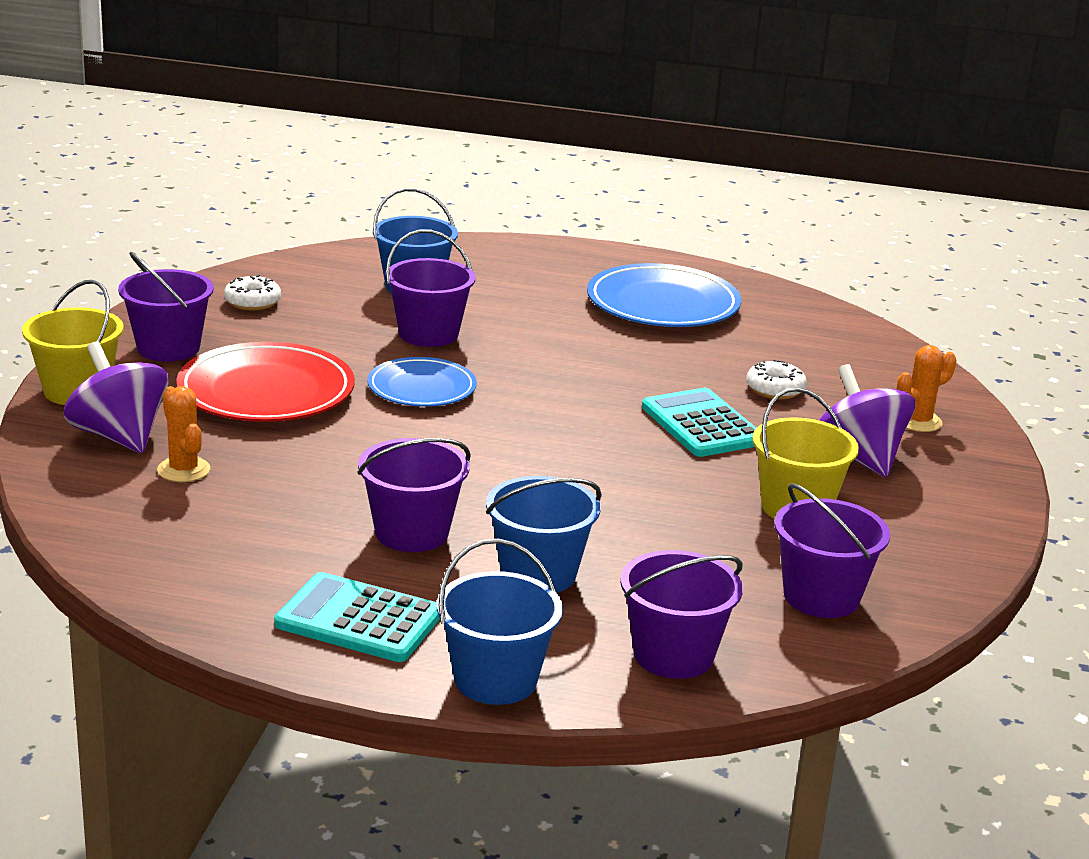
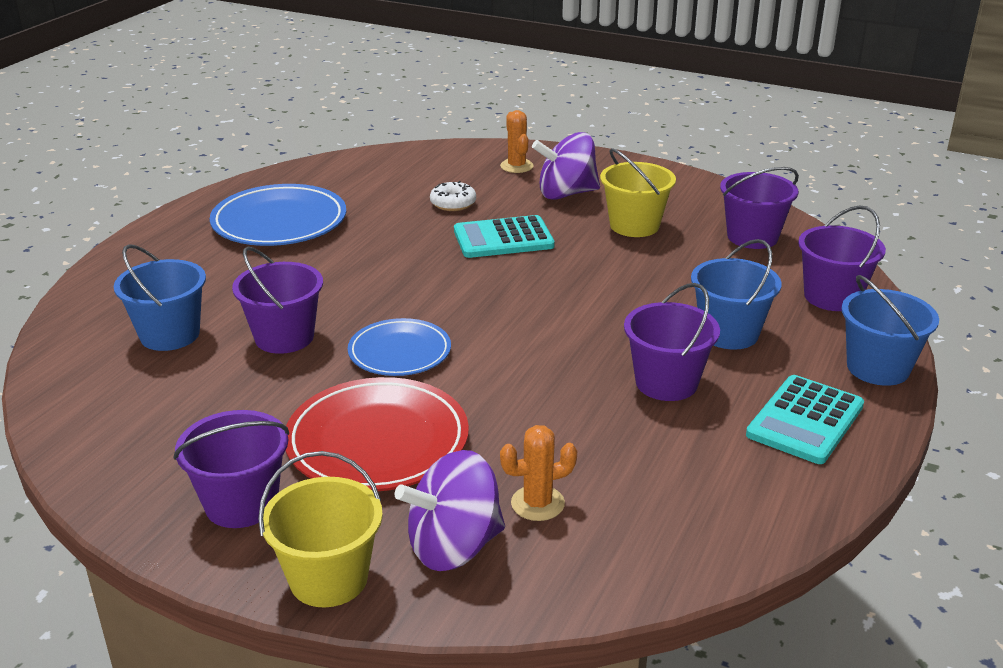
camera: 75 degrees left, 5 degrees up
(252, 302) = (147, 437): white donut -> none

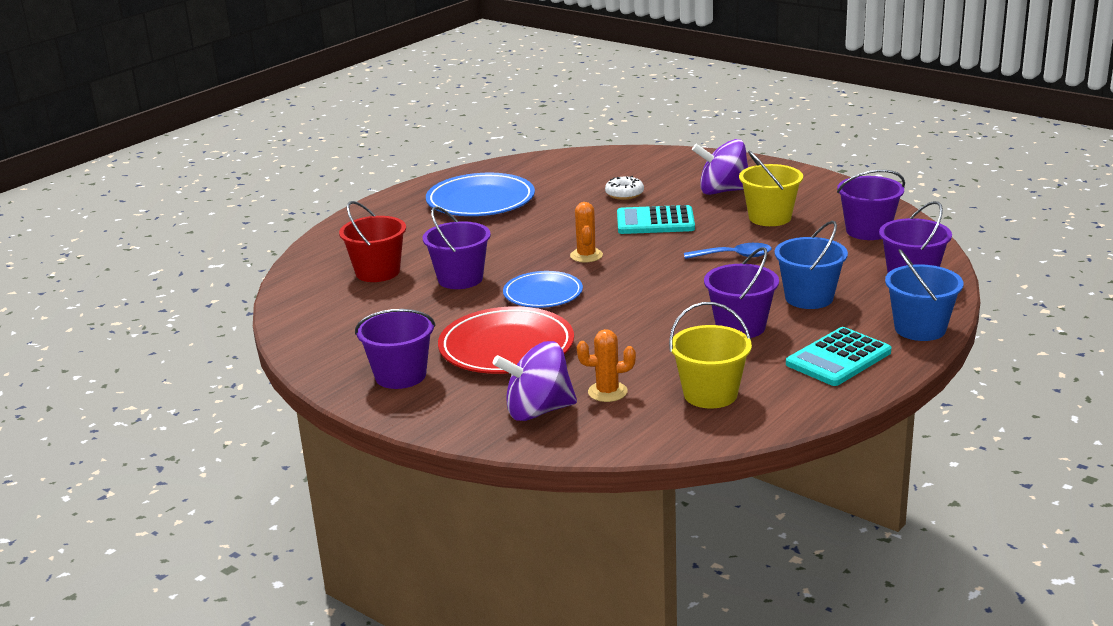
camera: 15 degrees right, 5 degrees down
(170, 335) = (377, 272): blue bucket -> red bucket
(328, 578) = (446, 420): yellow bucket -> yellow bucket (710, 394)
(516, 166) = (690, 168): orange cactus -> orange cactus (586, 255)
(616, 280) = (734, 256): none -> blue spoon

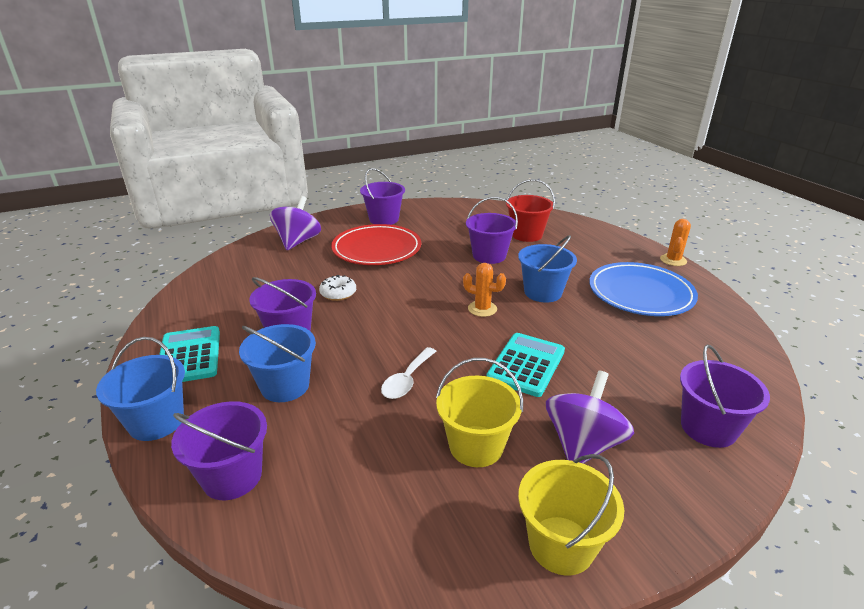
camera: 115 degrees right, 5 degrees up
(522, 238) = (543, 292): none -> blue bucket
(543, 294) = (434, 276): blue plate -> none
(607, 392) = (286, 263): orange cactus -> orange cactus (673, 260)
(624, 194) = (614, 370): white donut -> white donut (338, 293)
(710, 394) = (233, 291): yellow bucket -> yellow bucket (561, 545)
(734, 256) = (407, 380): blue spoon -> white spoon
(868, 231) = (368, 512): purple bucket -> purple bucket (708, 428)

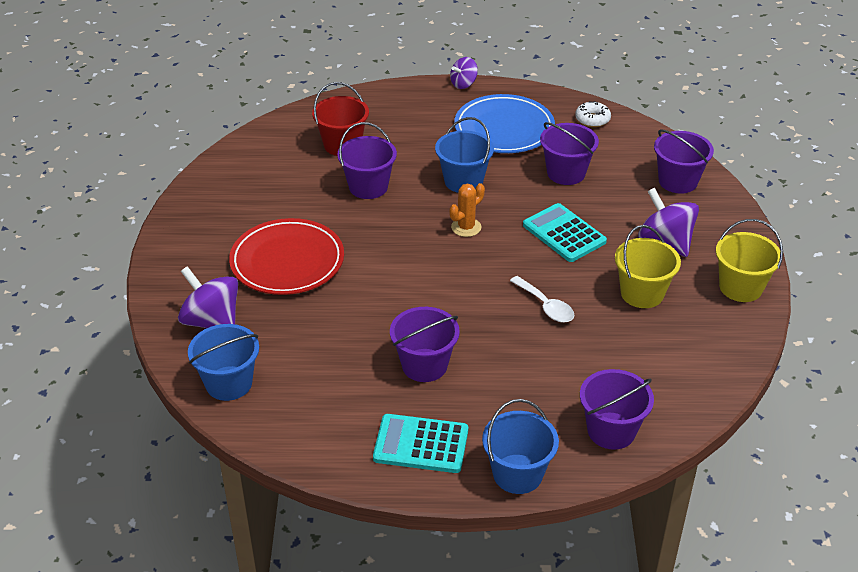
camera: 65 degrees left, 10 degrees up
(285, 386) = (511, 382): blue bucket -> blue bucket (229, 383)
(338, 293) = (369, 314): white donut -> white donut (592, 119)
(384, 219) = (208, 234): purple bucket -> purple bucket (566, 173)
(673, 260) = (463, 84): orange cactus -> purple spinning top

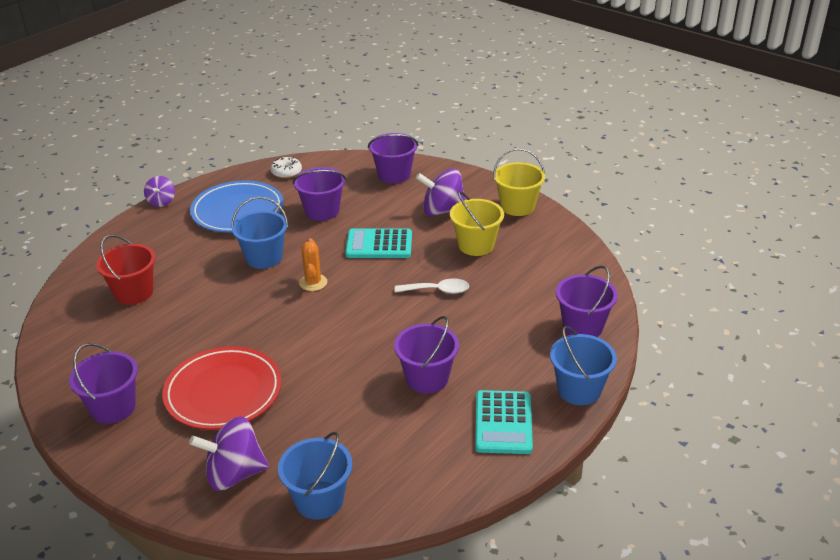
camera: 50 degrees left, 5 degrees down
(368, 187) = (201, 305): purple bucket -> purple bucket (113, 408)
(421, 444) = (503, 423): turquoise calculator -> turquoise calculator turned 45 degrees counterclockwise

